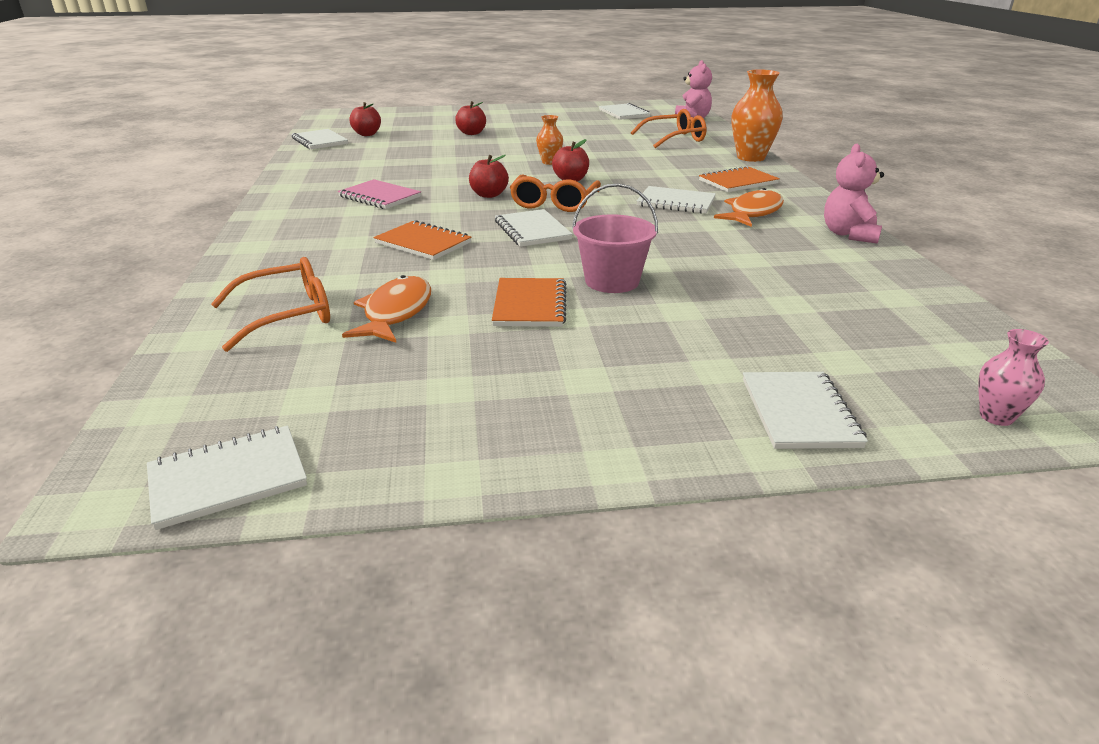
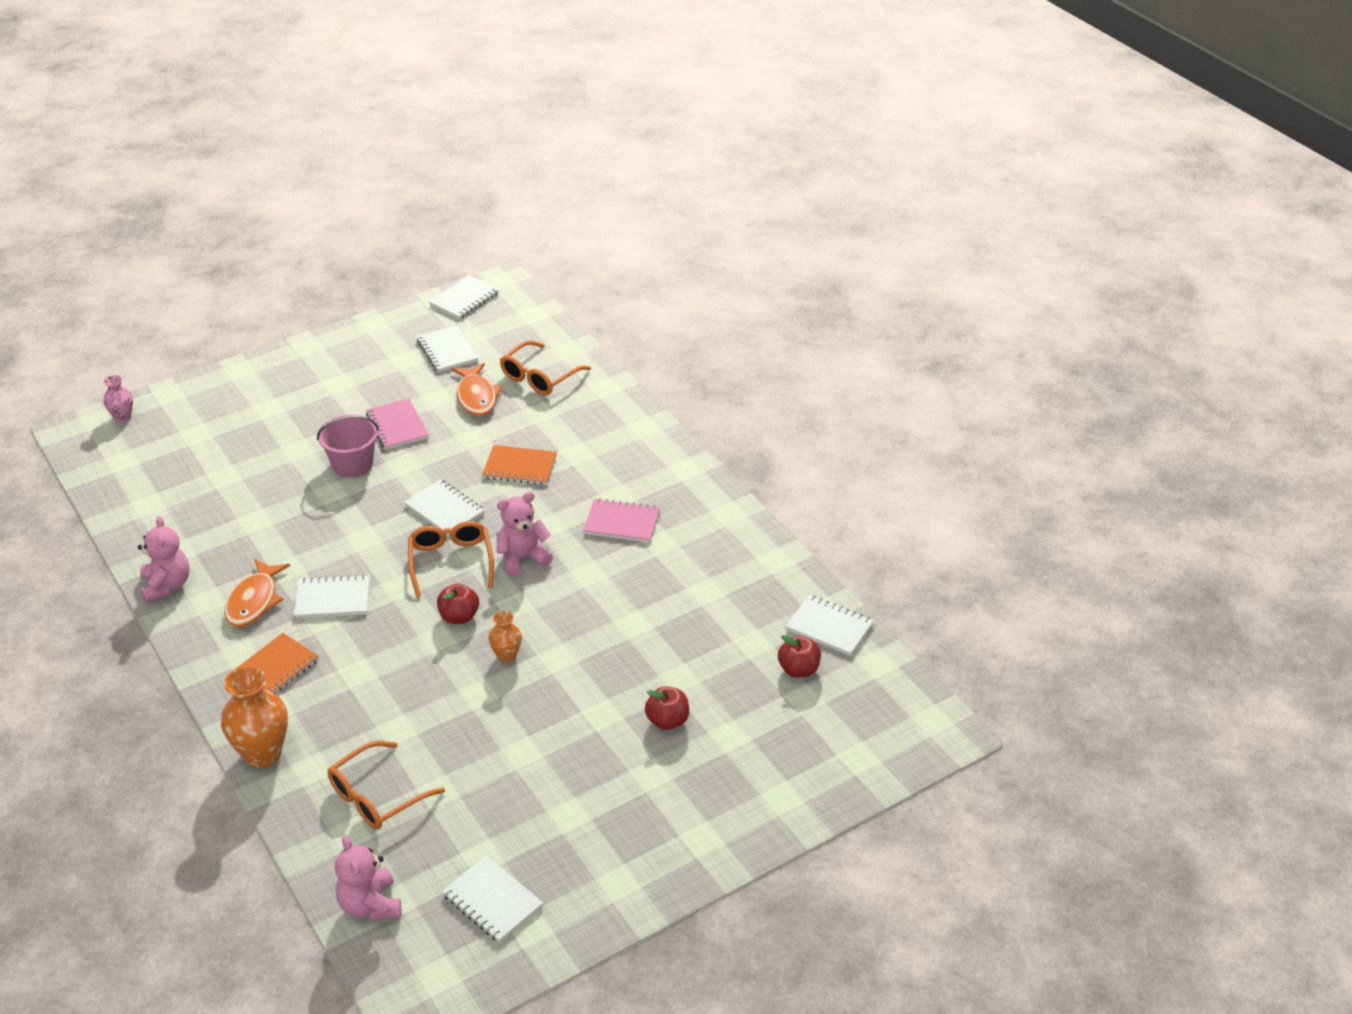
camera: 155 degrees right, 10 degrees up
(489, 195) = (522, 558): red apple -> pink teddy bear
(530, 305) = (397, 426): orange notebook -> pink notebook
(799, 412) = (223, 393): white notebook -> white notebook (447, 351)

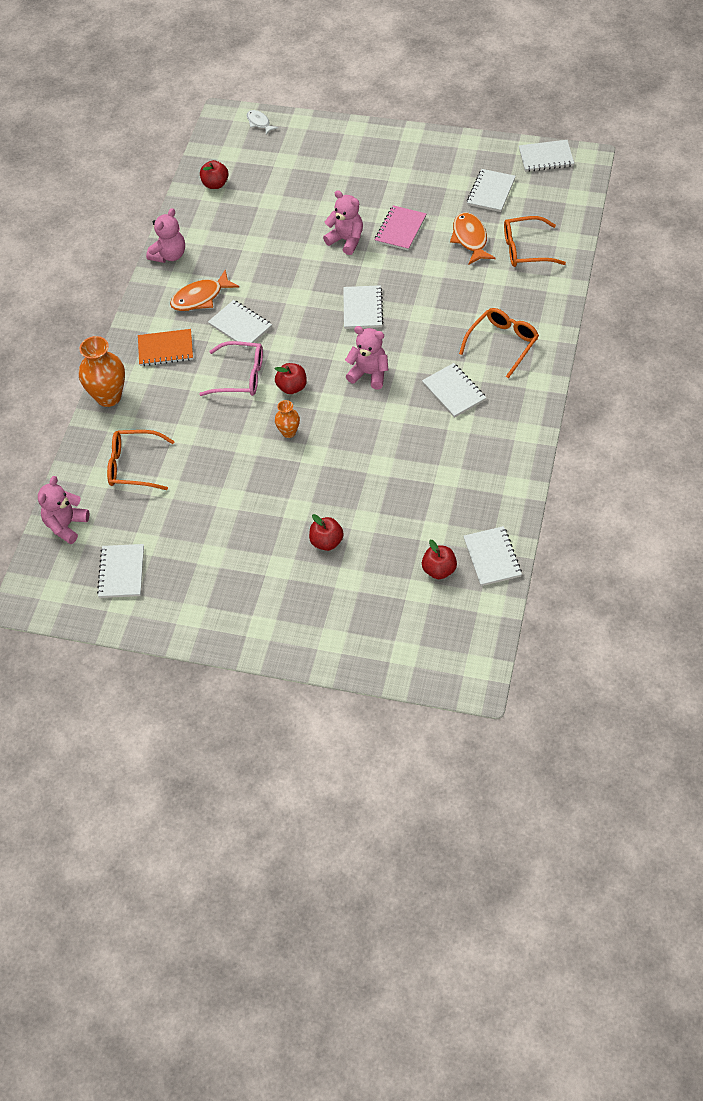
camera: 50 degrees right, 15 degrees up
(123, 417) = (259, 123): pink vase -> white fish
(140, 495) = (215, 184): none -> red apple
(352, 464) = (346, 240): pink bucket -> pink teddy bear
(391, 641) = (240, 376): none -> pink glasses
(451, 562) = (327, 347): orange glasses -> orange glasses (502, 344)
(476, 397) = (470, 239): orange fish -> orange fish turned 135 degrees clockwise
(520, 467) = (438, 309): orange notebook -> none
(622, 523) = (454, 391): pink notebook -> white notebook

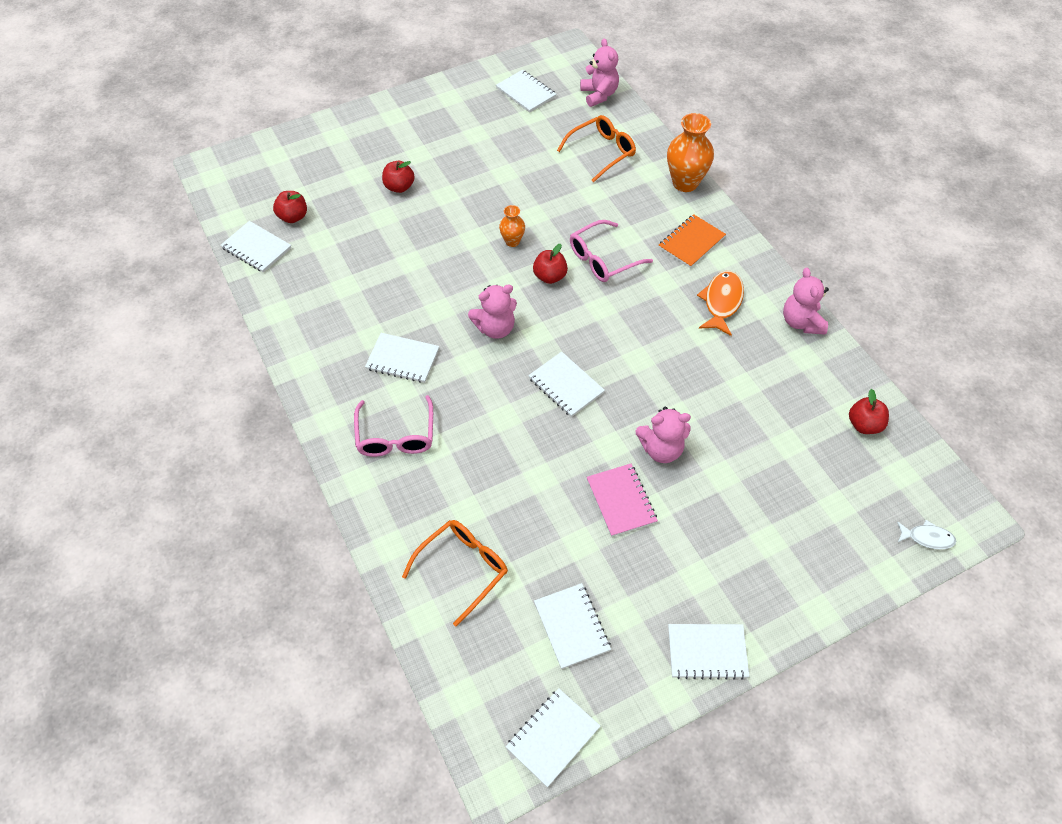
camera: 135 degrees right, 0 degrees up
(240, 326) = (656, 299): white notebook -> white notebook (707, 652)
(470, 239) = (536, 541): orange fish -> none
(502, 344) = (396, 436): orange glasses -> pink glasses

